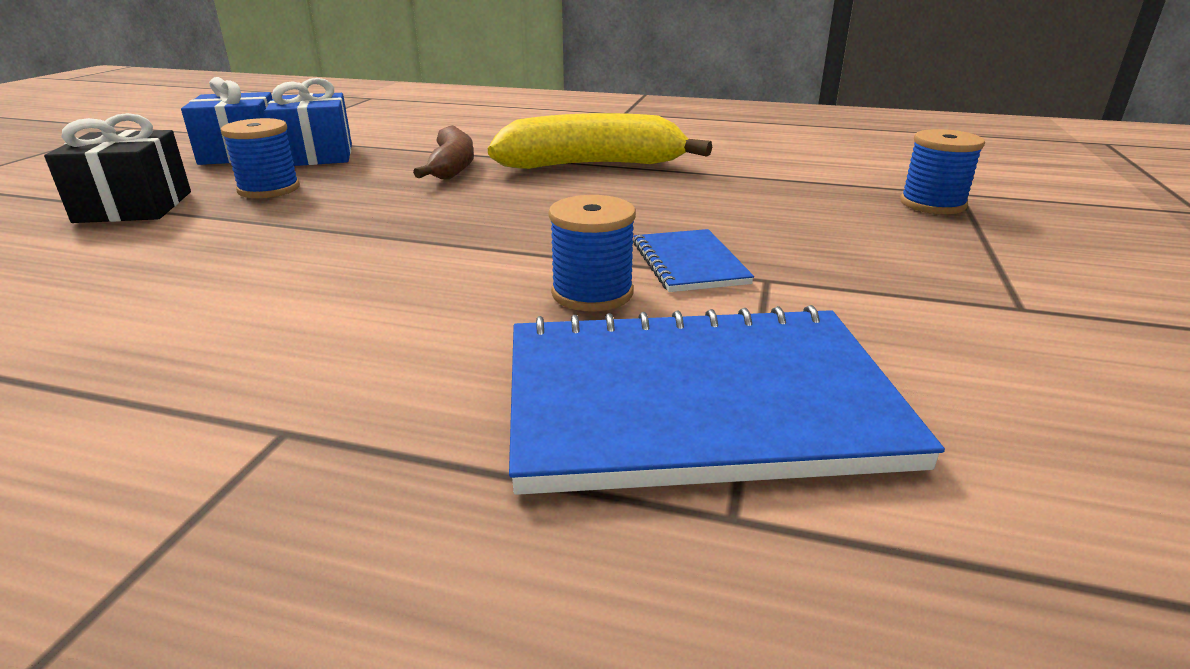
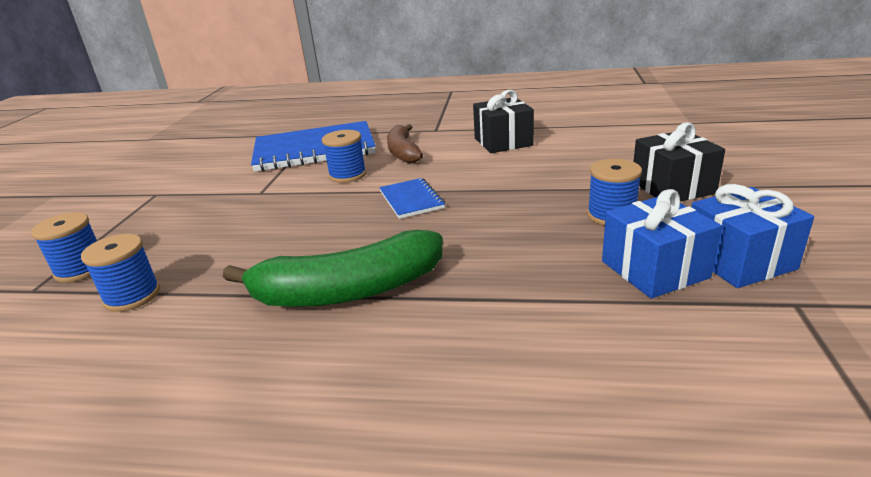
camera: 175 degrees right, 0 degrees up
(188, 334) = (503, 142): none -> black gift
(452, 166) = (489, 268): brown banana -> brown banana (403, 152)
(592, 165) = (348, 291): yellow banana -> green banana
(689, 263) = (295, 195): blue notebook -> blue notebook (411, 200)
(819, 179) = (132, 296): none -> blue spool

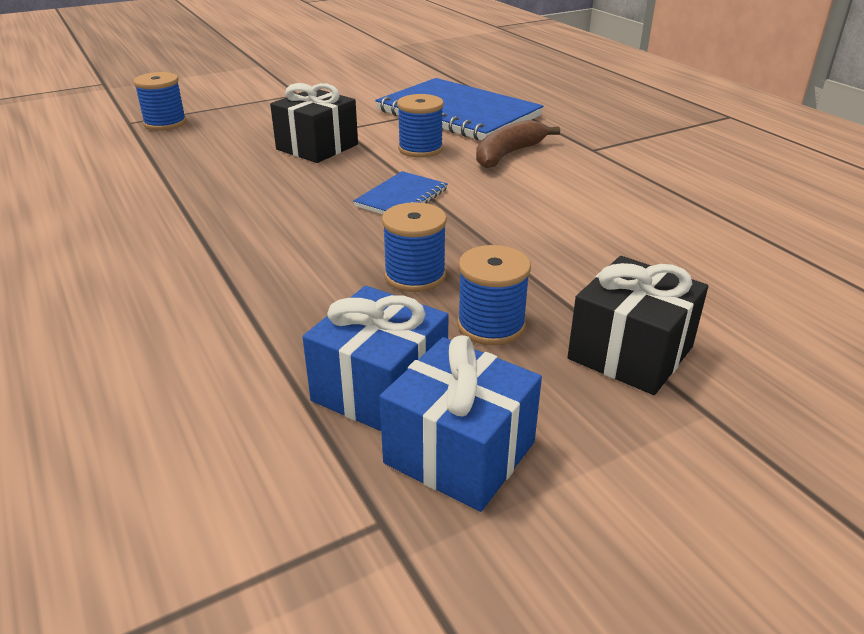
camera: 50 degrees right, 5 degrees up
(132, 296) = (143, 155): blue spool -> blue spool (415, 276)
(348, 291) = (207, 231): green banana -> none
(503, 142) = (615, 197): black gift -> black gift (317, 147)

